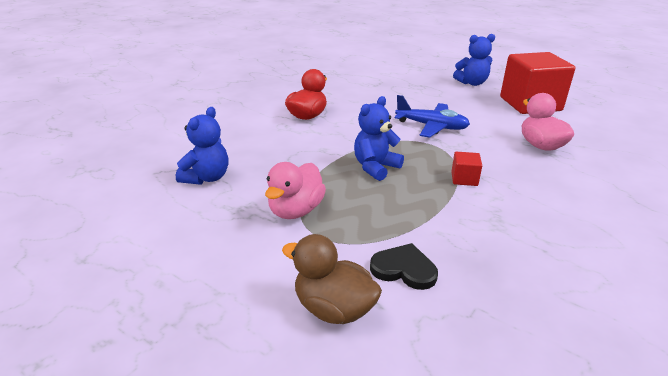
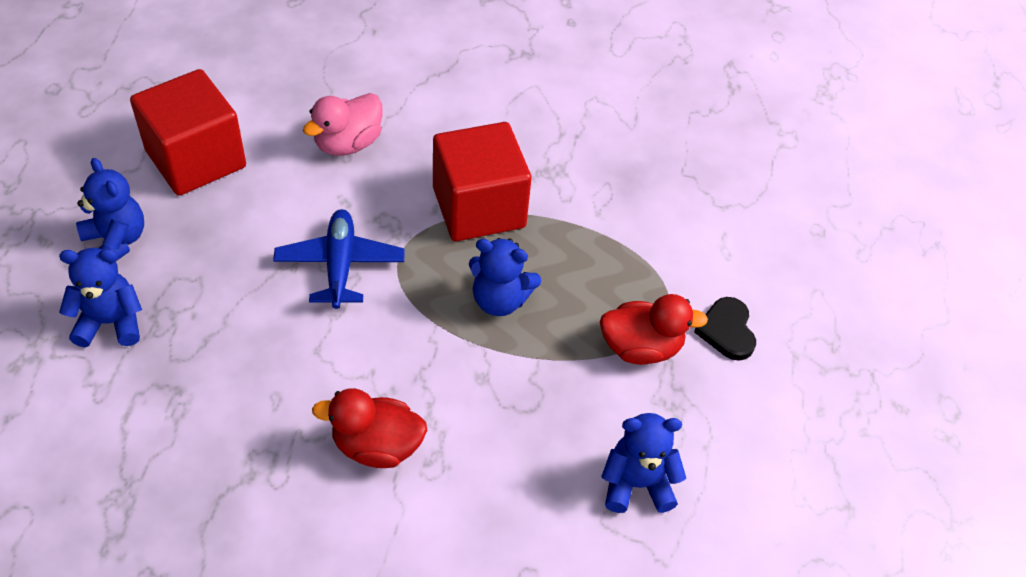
camera: 120 degrees left, 20 degrees up
(296, 210) = (641, 347): pink duck -> red duck
(334, 308) = (750, 263): brown duck -> none
(404, 269) = (670, 228): black heart -> black heart (727, 330)
(421, 78) = (110, 322): none -> blue teddy bear
(464, 179) = (479, 207): red cube -> red cube, size x2.46

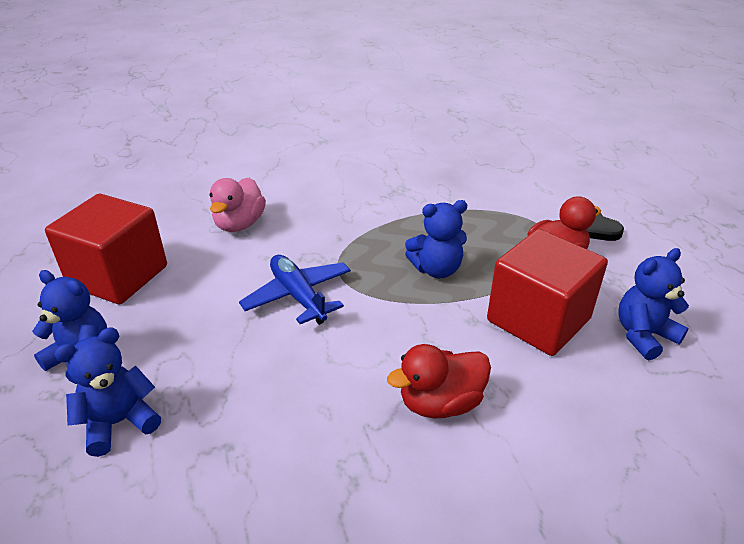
camera: 25 degrees left, 15 degrees down
(479, 207) = (369, 225): red cube -> red cube (538, 320)

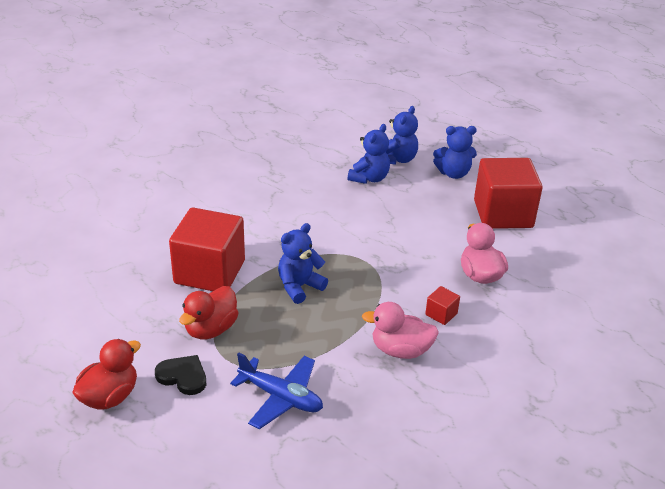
camera: 150 degrees right, 0 degrees up
(298, 296) = (377, 238): blue plane -> blue plane (281, 397)
(317, 206) = (441, 314): none -> red cube
(382, 193) = (400, 350): none -> pink duck
(440, 403) = (249, 210): red duck -> red duck (109, 396)
(643, 335) = (135, 283): blue teddy bear -> blue teddy bear (369, 178)

